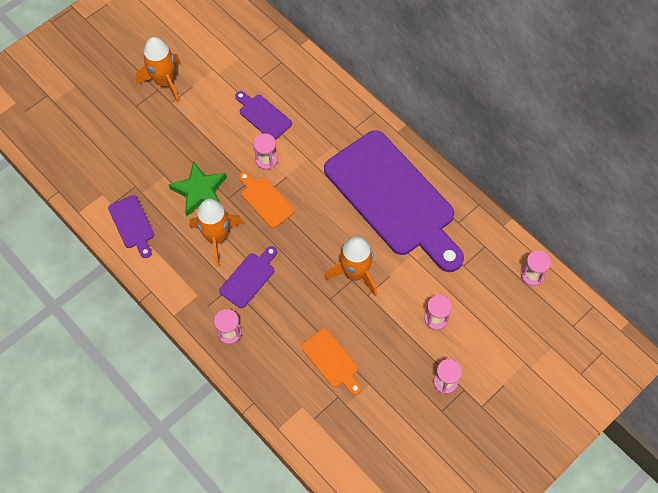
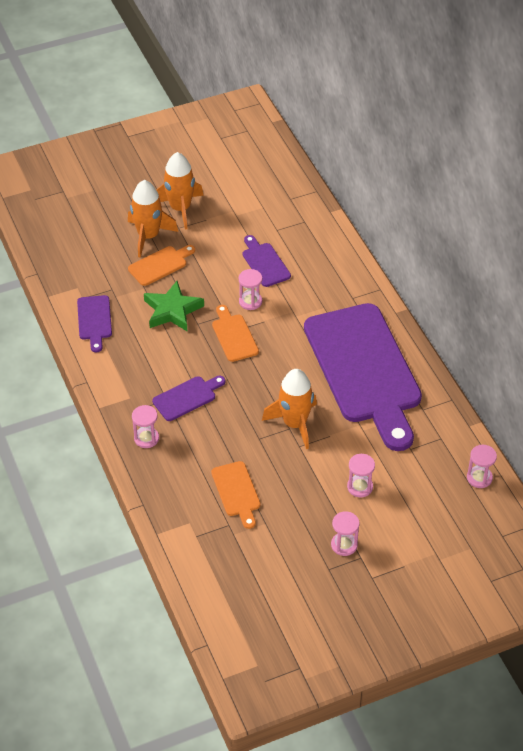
camera: 20 degrees right, 15 degrees down
(169, 147) = (160, 265): none -> orange cutting board
(217, 237) = (171, 354): orange rocket -> orange rocket (148, 236)

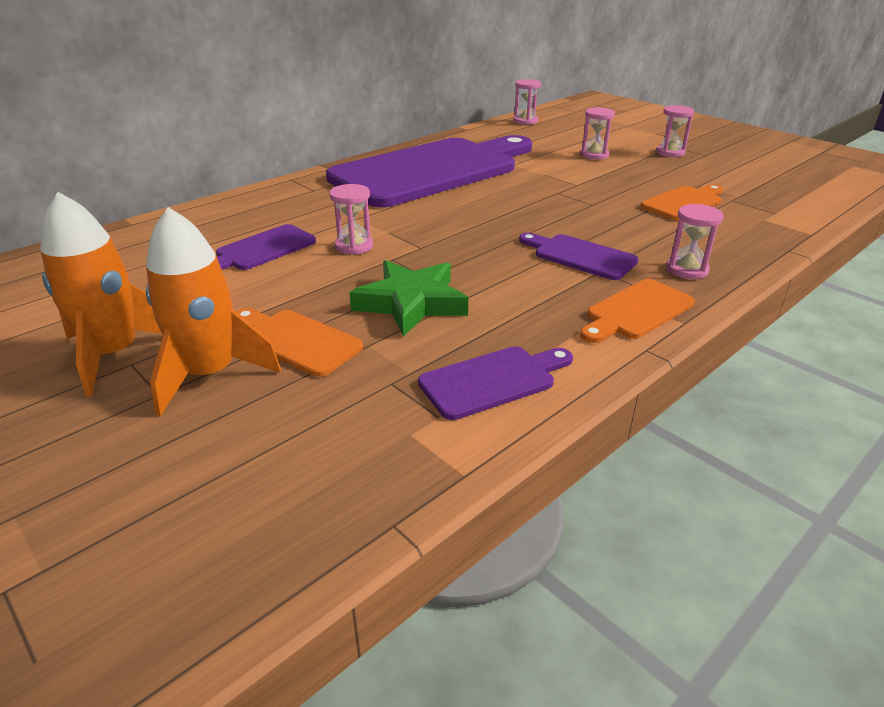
camera: 110 degrees left, 15 degrees down
(234, 336) = (432, 246): orange cutting board -> orange cutting board (636, 311)
(295, 424) = (548, 190): orange rocket -> none

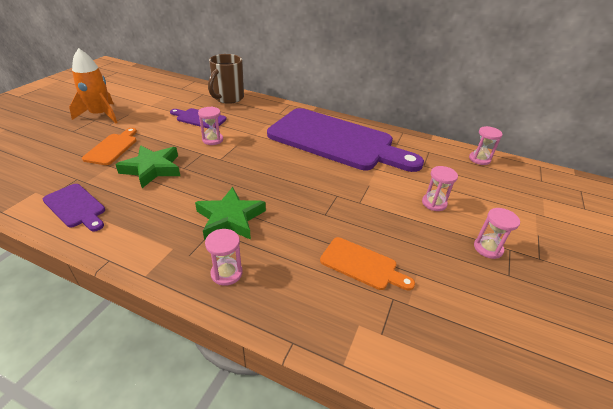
camera: 65 degrees right, 5 degrees up
(208, 218) = (228, 98): none -> brown mug
(210, 374) = (85, 136): orange rocket -> none
(580, 256) = (230, 218): purple cutting board -> green star
(636, 311) = (156, 252): orange cutting board -> none

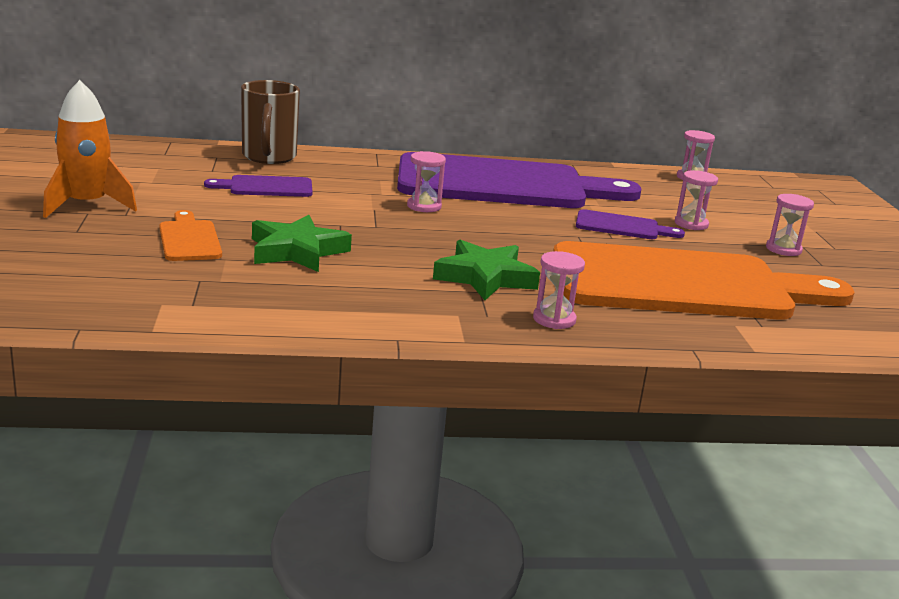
camera: 30 degrees left, 15 degrees down
(76, 207) = (258, 305): purple cutting board -> purple cutting board (622, 226)
(212, 140) = (330, 208): pink hourglass -> pink hourglass (424, 206)
(362, 264) = (682, 284): orange cutting board -> orange cutting board, size x2.46

